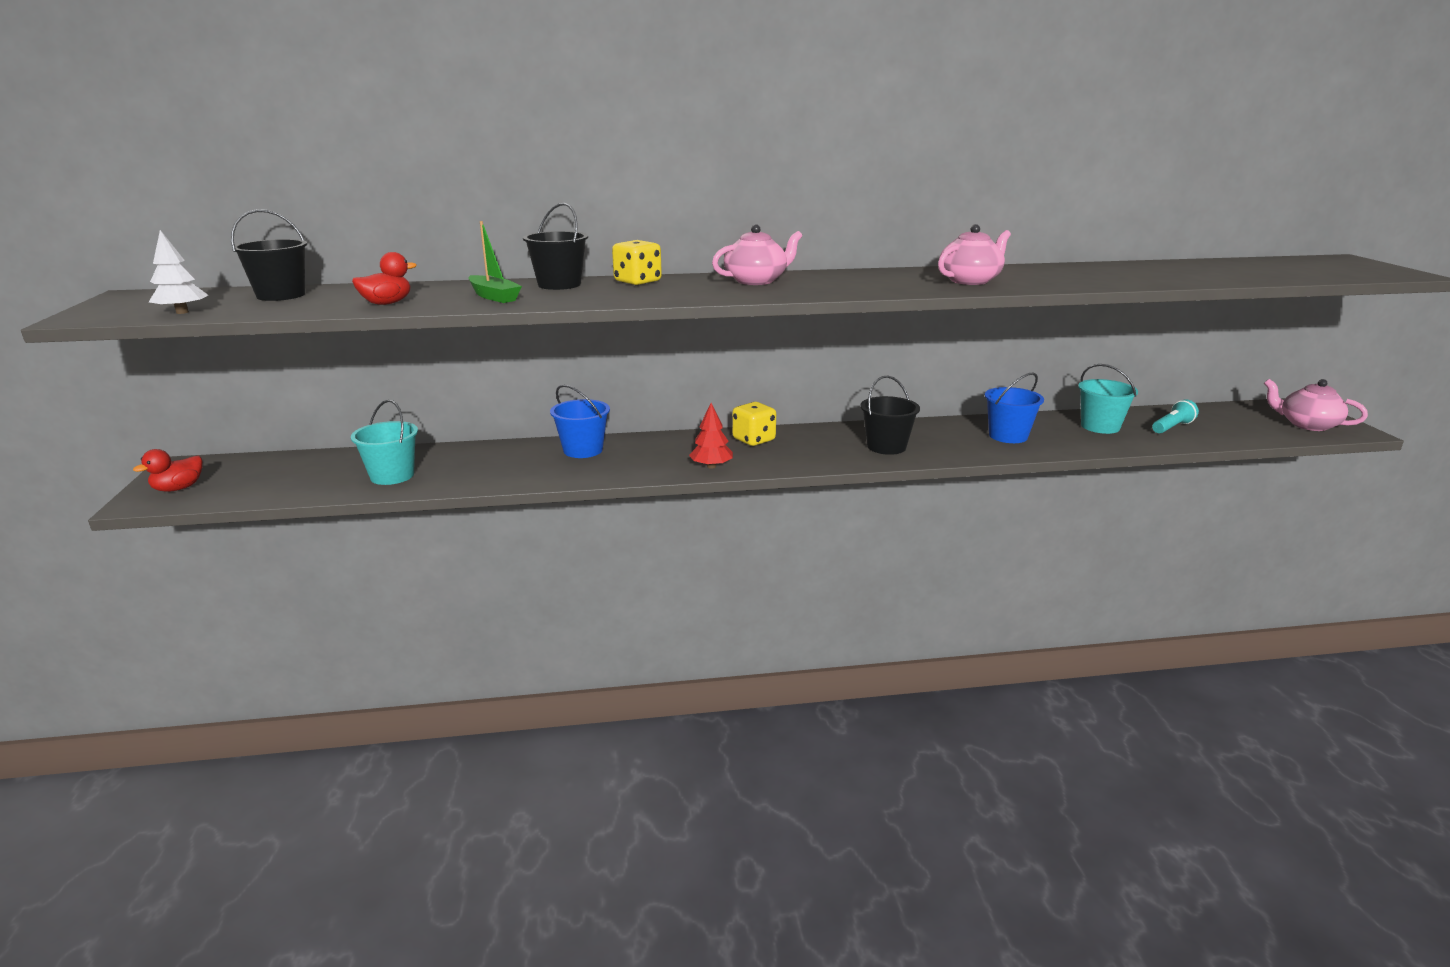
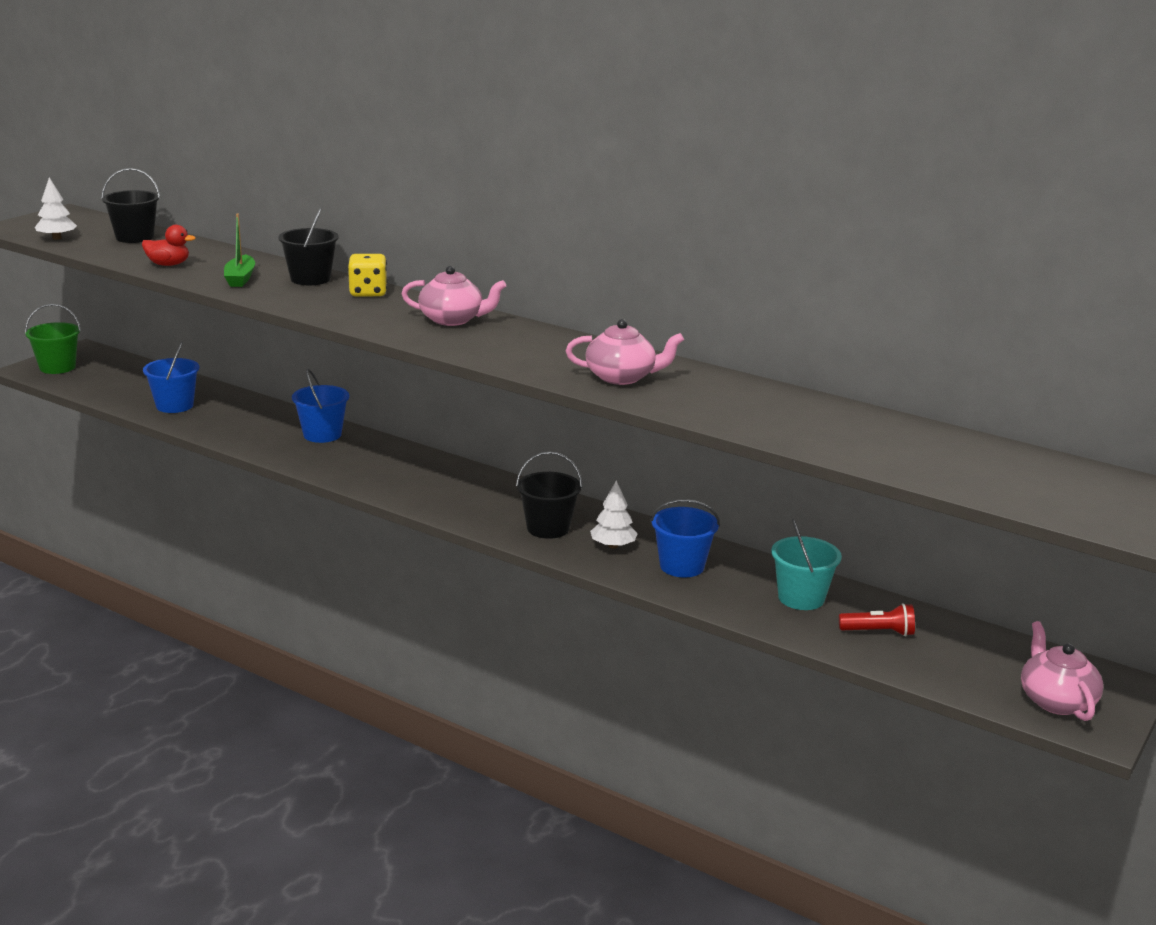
camera: 40 degrees right, 0 degrees up
(178, 488) = (57, 367): red duck -> green bucket
(392, 476) = (174, 405): turquoise bucket -> blue bucket
(711, 466) = (378, 485): red tree -> none
(753, 440) = (458, 477): yellow dice -> none
(946, 441) = (613, 546): none -> white tree
(1172, 427) = (879, 632): turquoise flashlight -> red flashlight

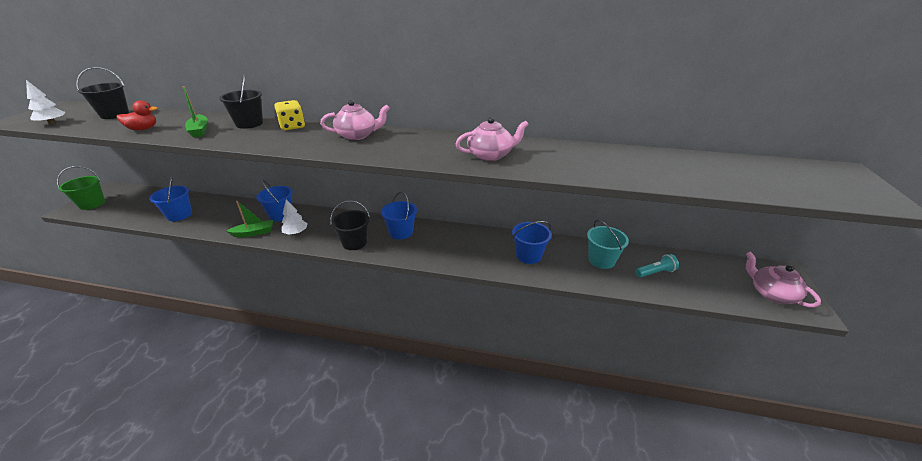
camera: 20 degrees left, 10 degrees up
(273, 450) = (254, 233): none -> green boat
(496, 494) = (401, 232): none -> blue bucket
(548, 528) = (442, 248): black bucket -> black bucket (354, 242)
(613, 546) = (484, 251): white tree -> white tree (296, 232)
(879, 632) = (655, 272): red flashlight -> turquoise flashlight

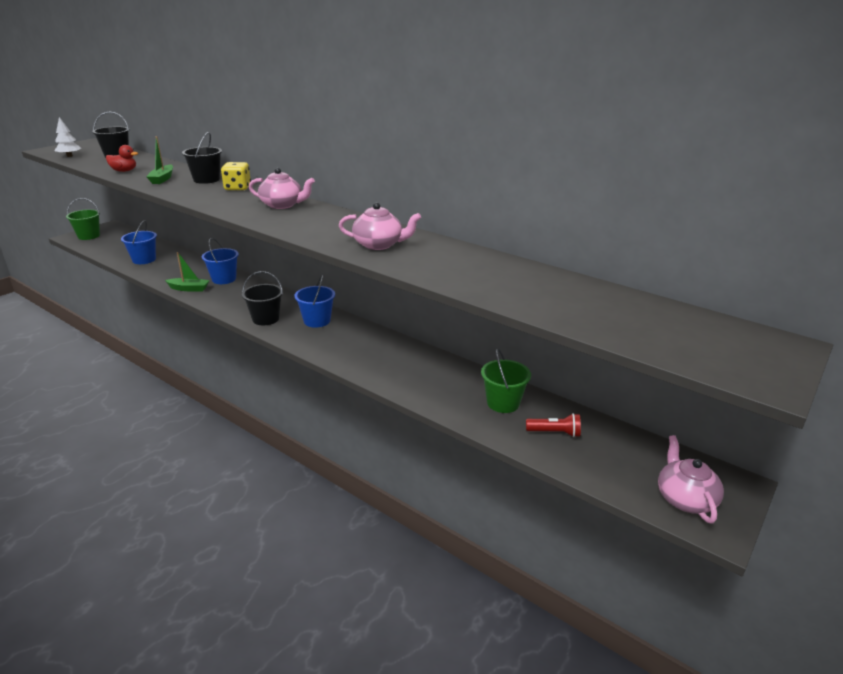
camera: 25 degrees right, 5 degrees down
(296, 232) = (223, 297): white tree -> none
(528, 255) = (425, 376): blue bucket -> none
(601, 260) = (503, 403): turquoise bucket -> green bucket
(655, 272) = (555, 433): turquoise flashlight -> red flashlight

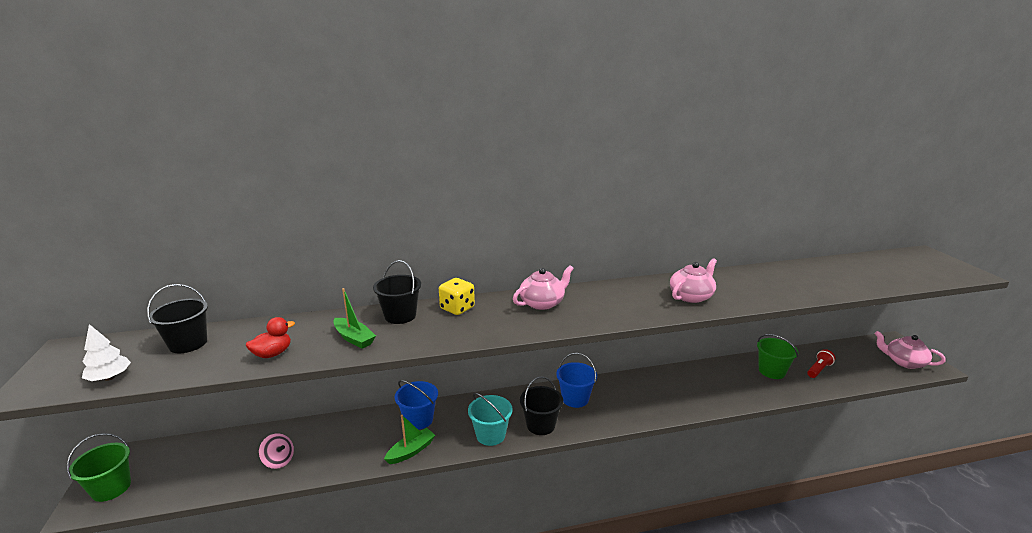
camera: 50 degrees left, 5 degrees down
(144, 260) = (279, 460): blue bucket -> pink spinning top
(233, 306) = (490, 435): none -> turquoise bucket

